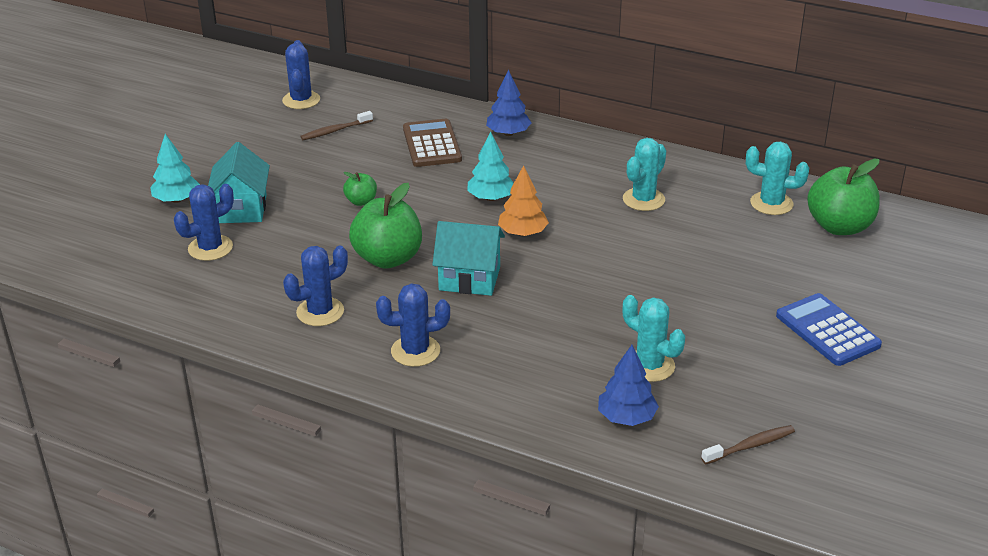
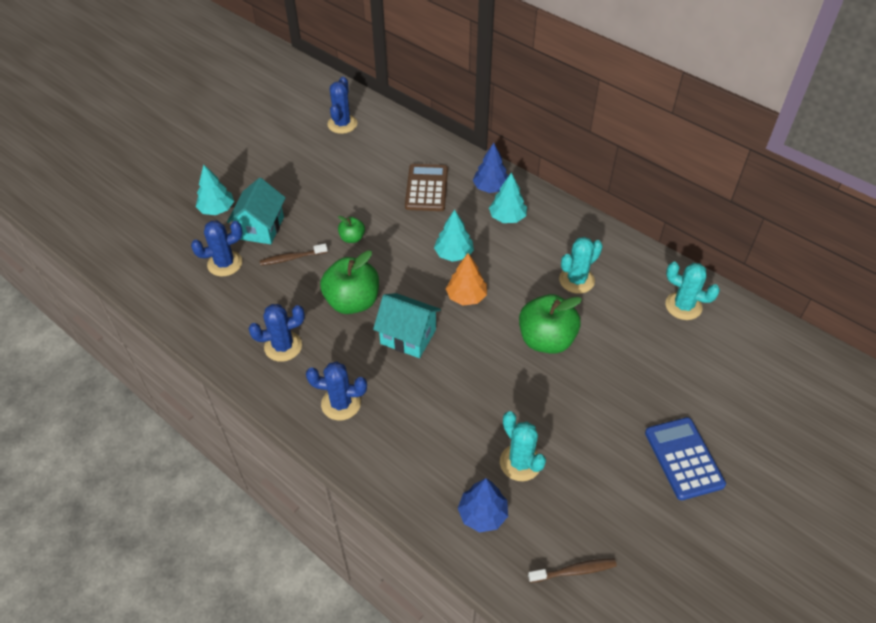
camera: 15 degrees right, 15 degrees up
(335, 131) = (357, 160): brown toothbrush -> brown toothbrush (292, 258)
(539, 157) = (507, 217): none -> turquoise tree
(839, 226) = (734, 344): green apple -> green apple (546, 340)

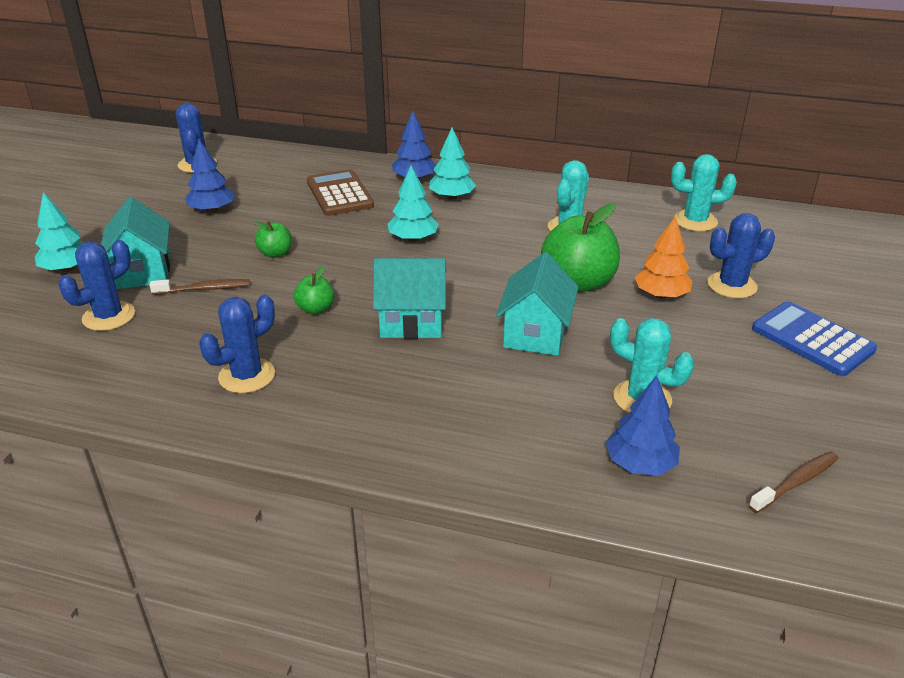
camera: 25 degrees left, 15 degrees down
(292, 258) = (204, 289): brown toothbrush -> brown toothbrush turned 150 degrees counterclockwise
(331, 178) = (212, 210): none -> blue tree
(341, 404) = (369, 410): blue cactus -> blue cactus (732, 285)
(352, 302) = (315, 309): green apple -> green apple, size x0.50
(466, 296) = (456, 270): orange tree -> orange tree (661, 295)
(485, 378) = (535, 334): none -> turquoise house

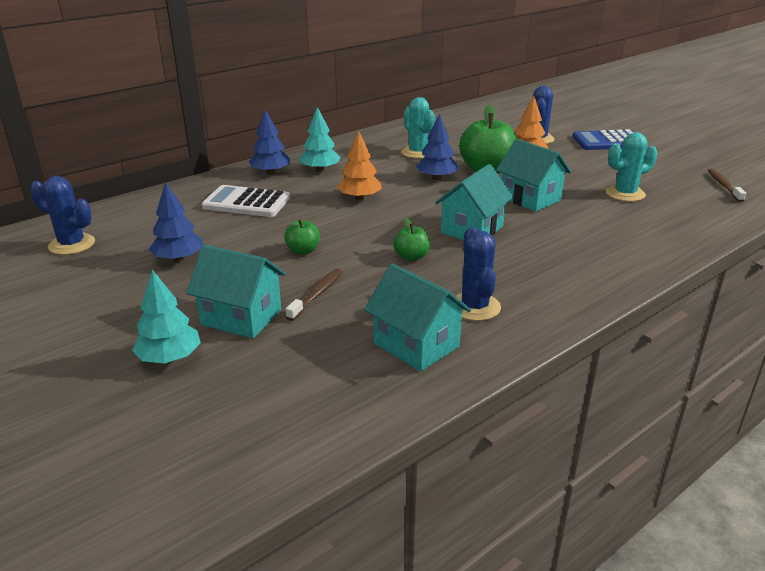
camera: 55 degrees left, 5 degrees down
(109, 316) = (300, 352): blue cactus -> none
(155, 366) = (416, 345): none -> turquoise house
(339, 194) = (246, 203): brown calculator -> white calculator
(413, 238) = (359, 198): turquoise tree -> orange tree
(640, 464) = (684, 213): blue tree -> blue tree (436, 178)
(695, 221) = (458, 123): turquoise cactus -> none

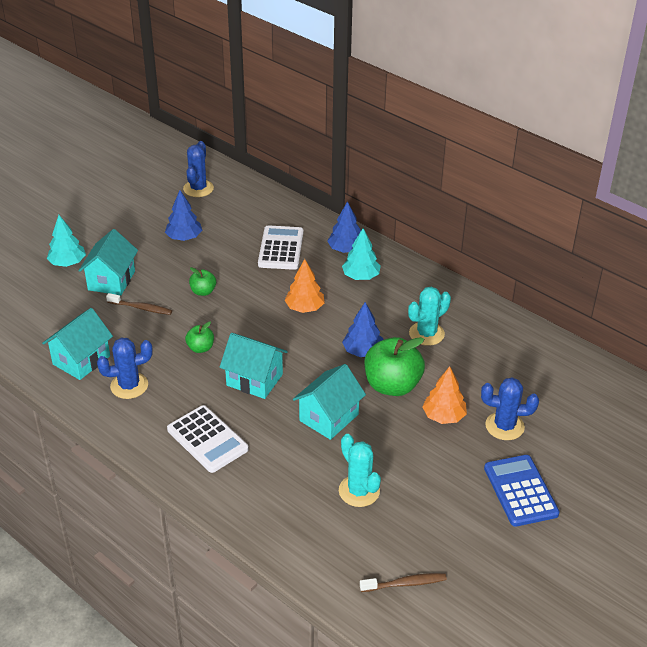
camera: 80 degrees right, 10 degrees up
(568, 259) = (207, 439): none -> white calculator

